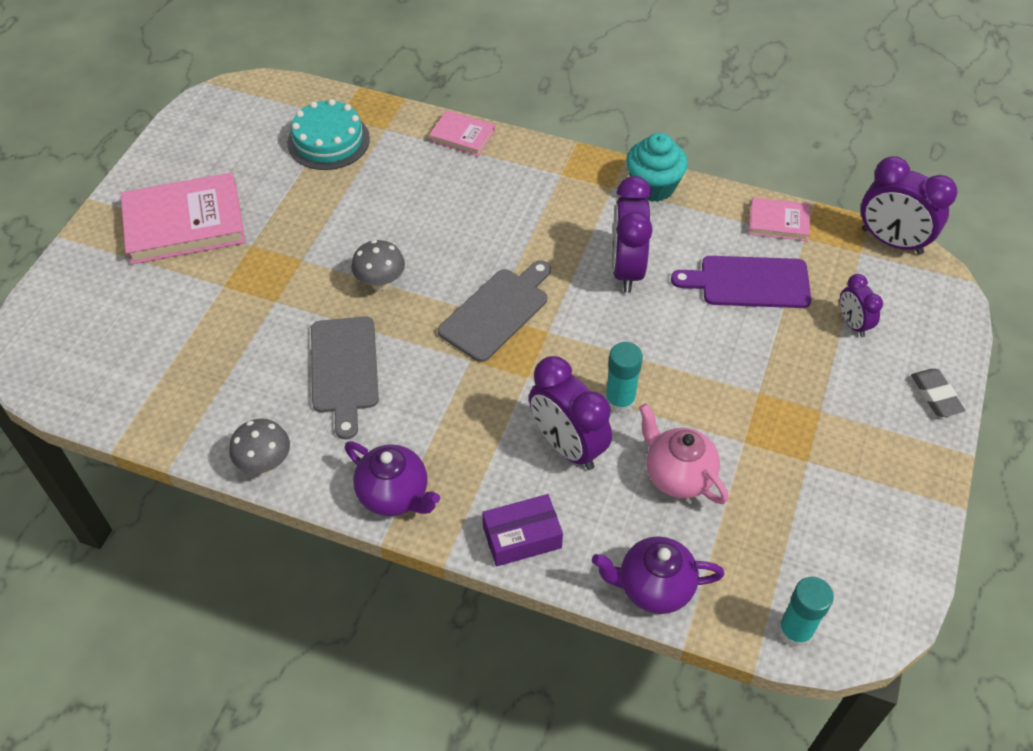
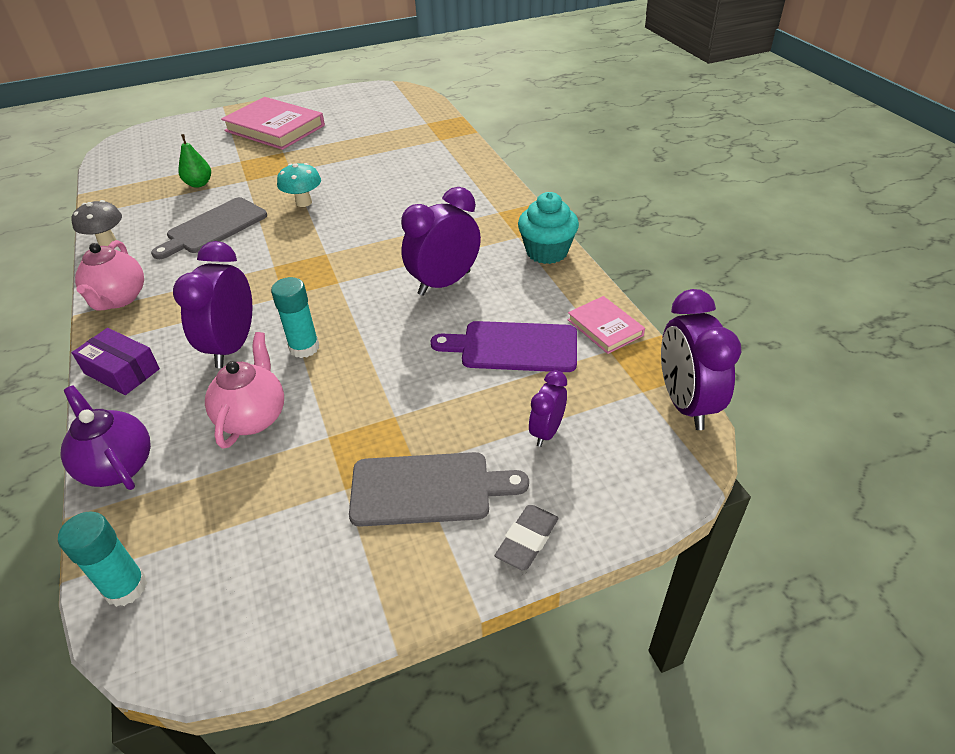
camera: 50 degrees right, 10 degrees down
(232, 340) = (199, 184): none -> green pear
(328, 141) = (401, 130): turquoise cake -> none
(381, 283) = (304, 202): grey mushroom -> turquoise mushroom
(395, 495) = (119, 299): purple teapot -> pink teapot
(462, 136) = (475, 163): pink book -> none
(497, 312) = (331, 253): grey cutting board -> grey cutting board (427, 489)
(749, 282) = (513, 347): purple cutting board -> purple cutting board turned 45 degrees counterclockwise

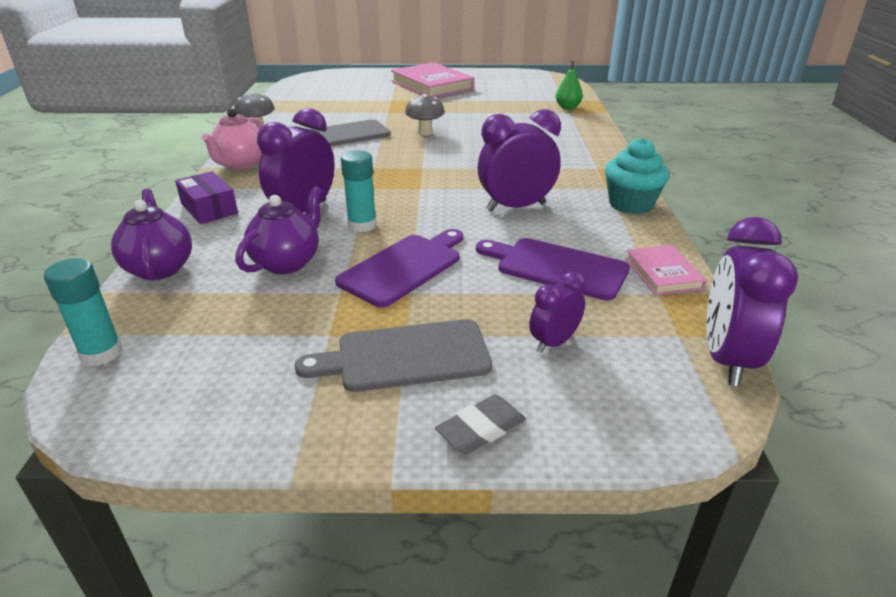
camera: 20 degrees right, 10 degrees down
(199, 184) = (350, 108): green pear -> green pear (567, 107)
(253, 417) = (287, 262): pink teapot -> purple teapot
(304, 202) = (425, 132): turquoise mushroom -> grey mushroom
(374, 388) = (404, 267): none -> purple cutting board
(427, 489) = (405, 356): grey cutting board -> grey cutting board turned 150 degrees clockwise

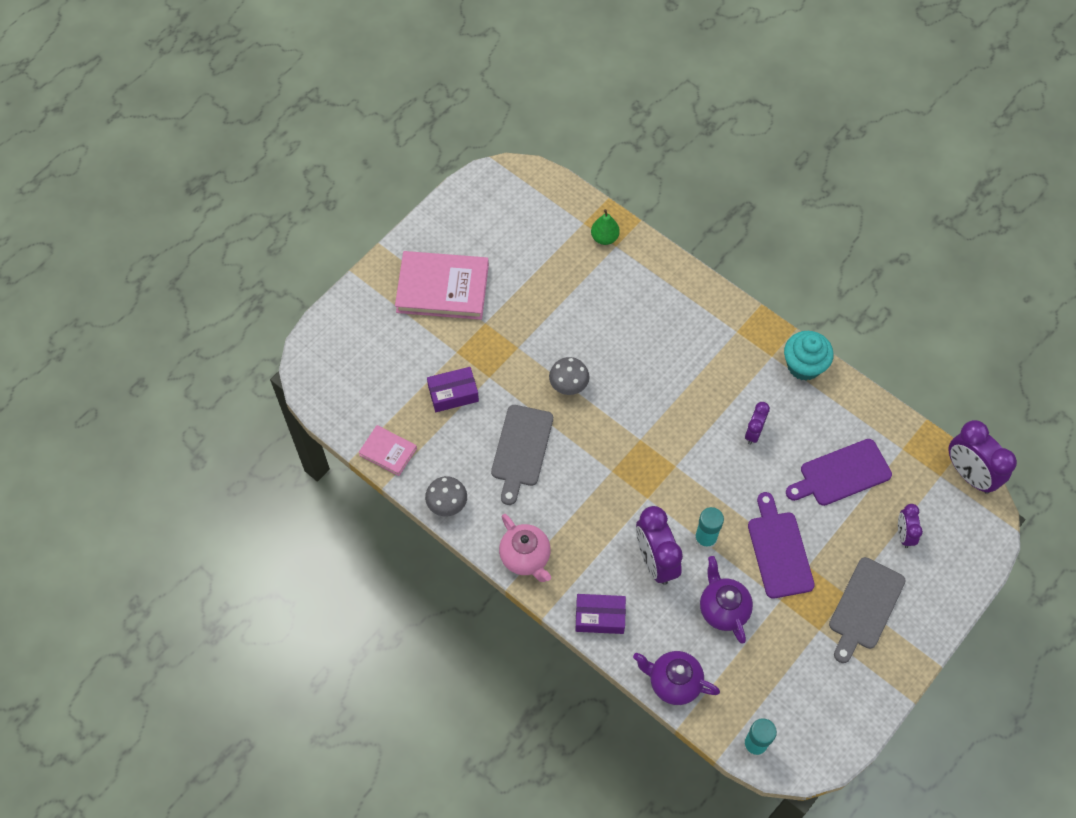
camera: 50 degrees left, 30 degrees up
(356, 107) = (453, 394): none -> purple box
(481, 429) = (937, 612): grey eraser -> none
(516, 207) = (753, 432): purple clock -> purple clock, size x0.56
(663, 273) = (888, 428): pink book -> pink book (388, 451)

